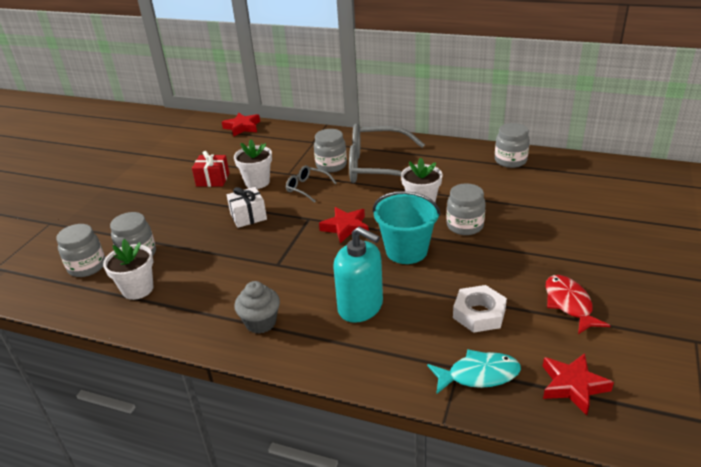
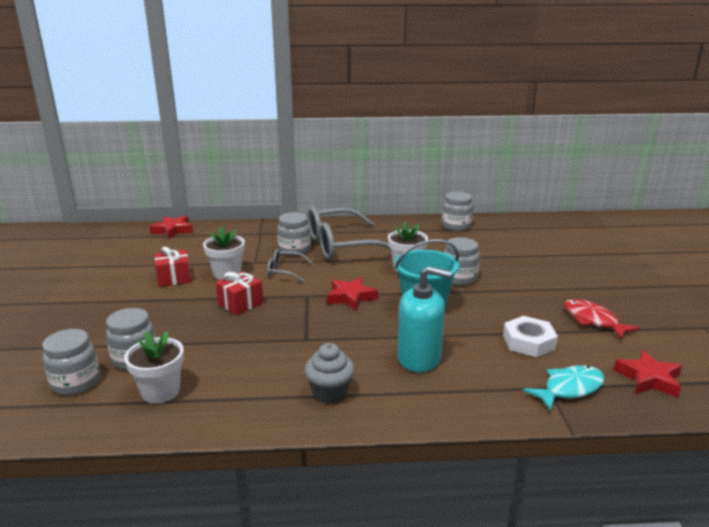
camera: 25 degrees left, 10 degrees down
(248, 216) = (240, 304): white gift -> red gift

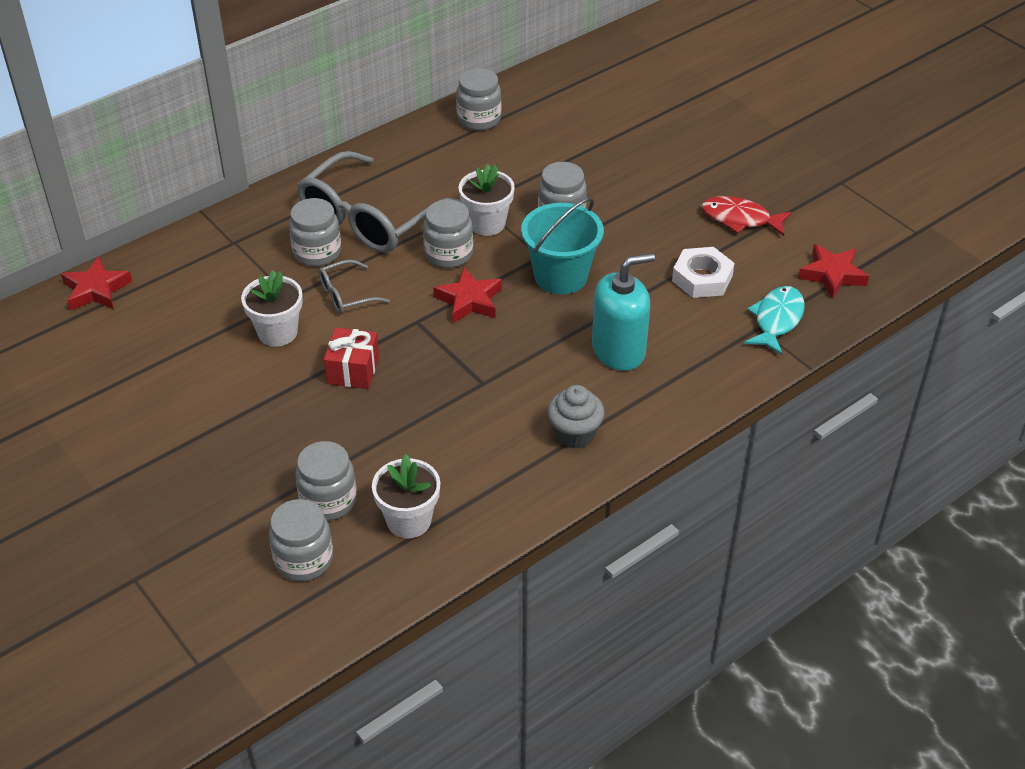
camera: 35 degrees left, 20 degrees up
(174, 278) = (217, 371): red gift -> none
(366, 273) = (448, 254): none -> grey jar

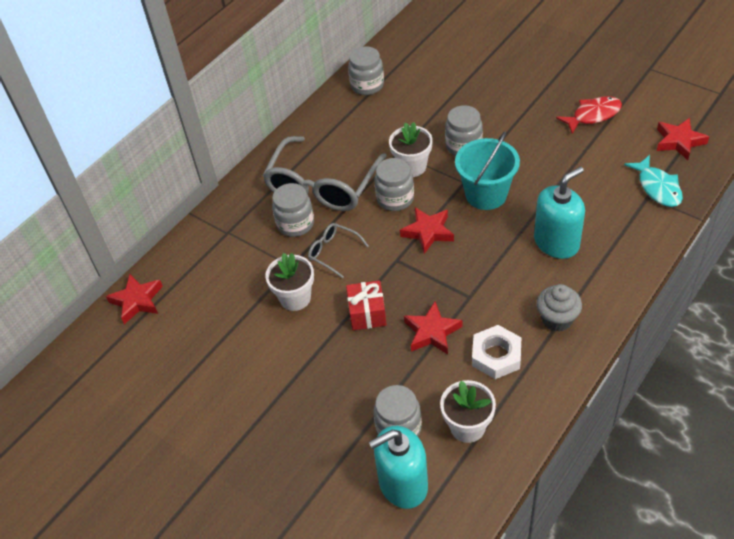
camera: 10 degrees left, 5 degrees up
(304, 560) = (403, 484): grey jar -> turquoise soap dispenser
(346, 295) = (334, 252): grey glasses -> grey glasses turned 75 degrees clockwise
(419, 410) = (432, 332): none -> red star
(702, 278) = (588, 169): white nut -> white nut (496, 356)
(740, 219) = (593, 115): red fish -> red fish turned 150 degrees clockwise
(776, 320) = (657, 187): turquoise fish -> turquoise fish turned 150 degrees clockwise

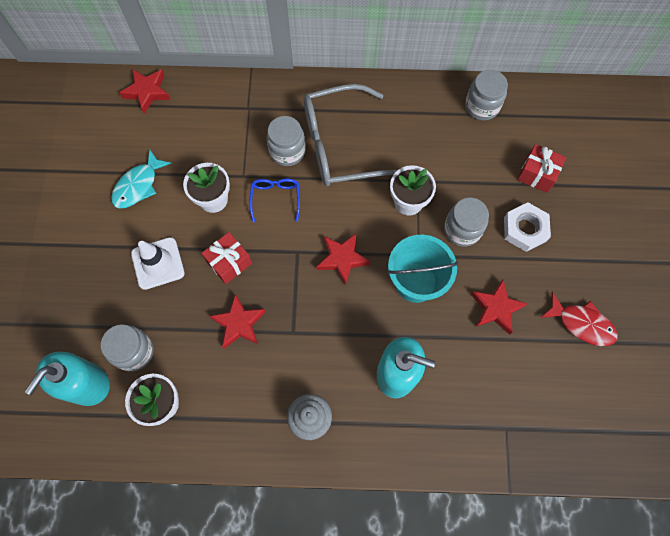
camera: 50 degrees right, 20 degrees up
(323, 369) = (158, 263): none -> white traffic cone
(334, 252) = (275, 199): grey glasses -> blue glasses
(395, 199) = (363, 210): grey jar -> none
(403, 484) = (87, 384): turquoise soap dispenser -> turquoise soap dispenser turned 90 degrees counterclockwise
(452, 82) = (537, 174): none -> red gift
(496, 356) = (243, 388): white nut -> white nut (524, 229)
(657, 187) = (524, 432): turquoise fish -> turquoise fish (138, 185)
(679, 141) = (602, 424): red star -> red star (496, 308)

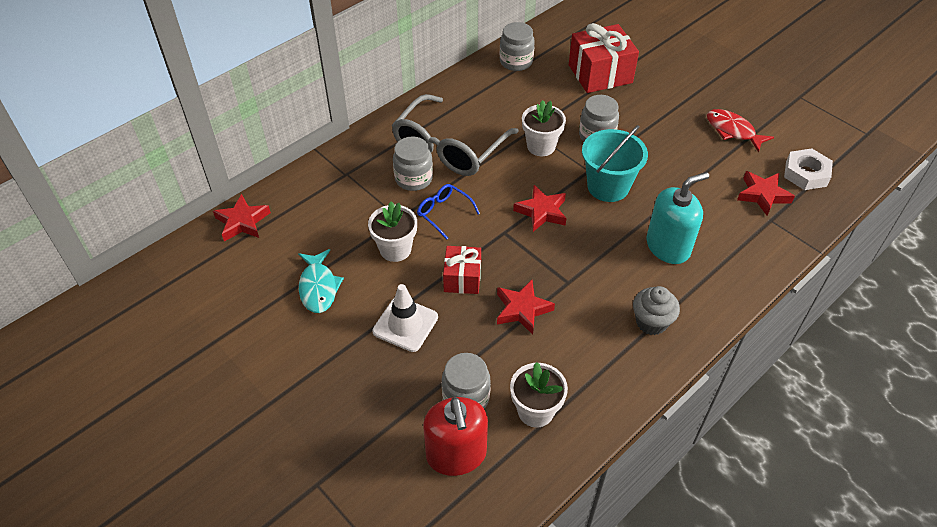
camera: 45 degrees left, 20 degrees down
(87, 384) = (456, 454): turquoise soap dispenser -> red soap dispenser
(496, 308) = (675, 162): red star -> red star (763, 195)
(524, 229) = (633, 107): white nut -> white nut (806, 173)
(537, 174) = (600, 74): red gift -> red gift, size x1.69
(581, 323) = (732, 131): red fish -> red fish turned 120 degrees counterclockwise

